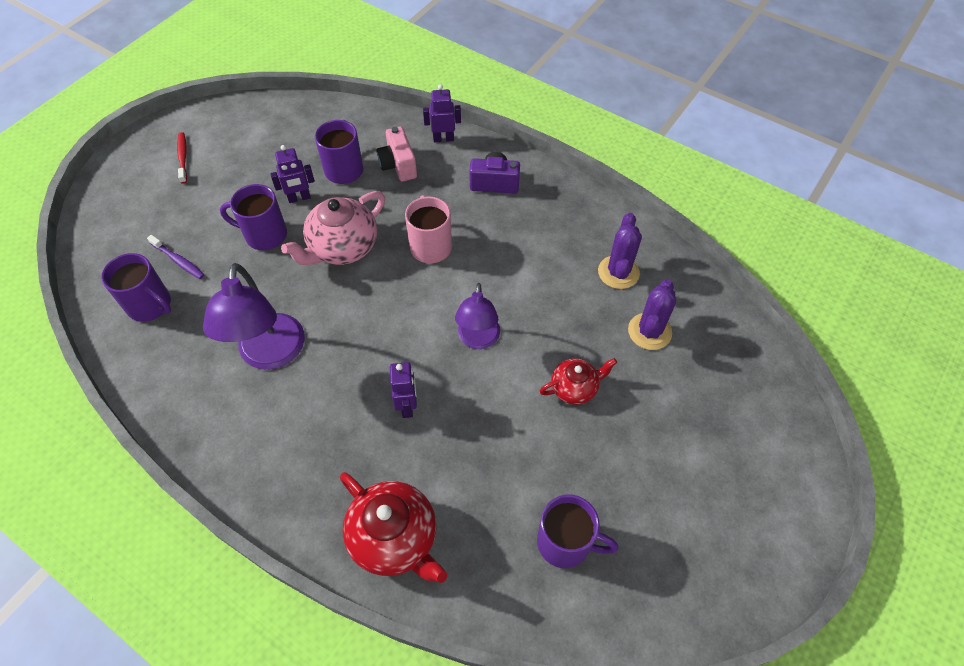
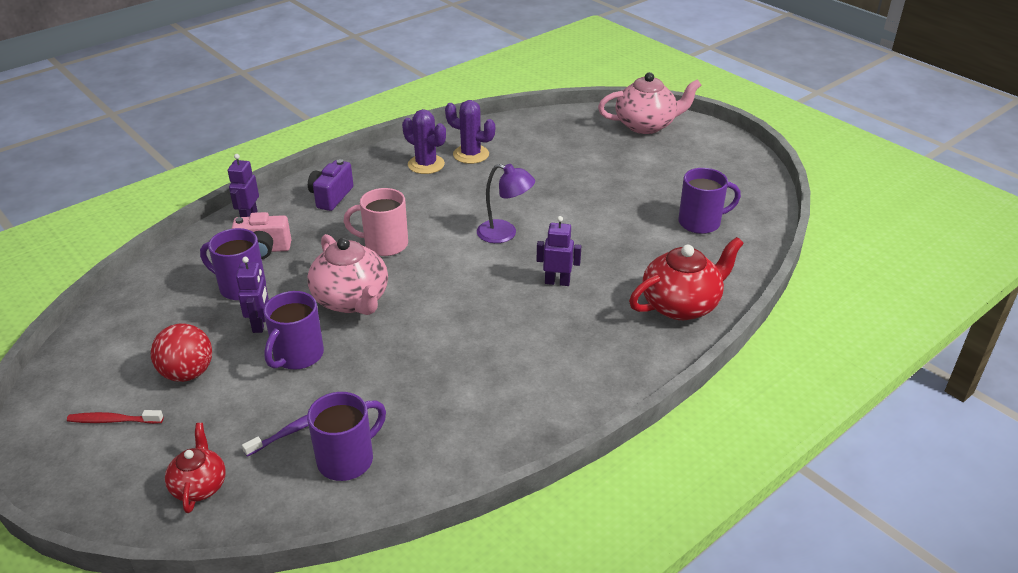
camera: 75 degrees left, 20 degrees down
(236, 177) = (188, 373): none -> red ball
(270, 354) = (464, 364): purple lamp -> none
(566, 542) = (701, 222): purple mug -> purple mug turned 45 degrees clockwise
(575, 388) = (572, 195): red teapot -> red teapot (199, 486)
(649, 331) = (534, 153): purple cactus -> purple cactus (426, 164)
(777, 444) = (646, 125): none -> pink teapot

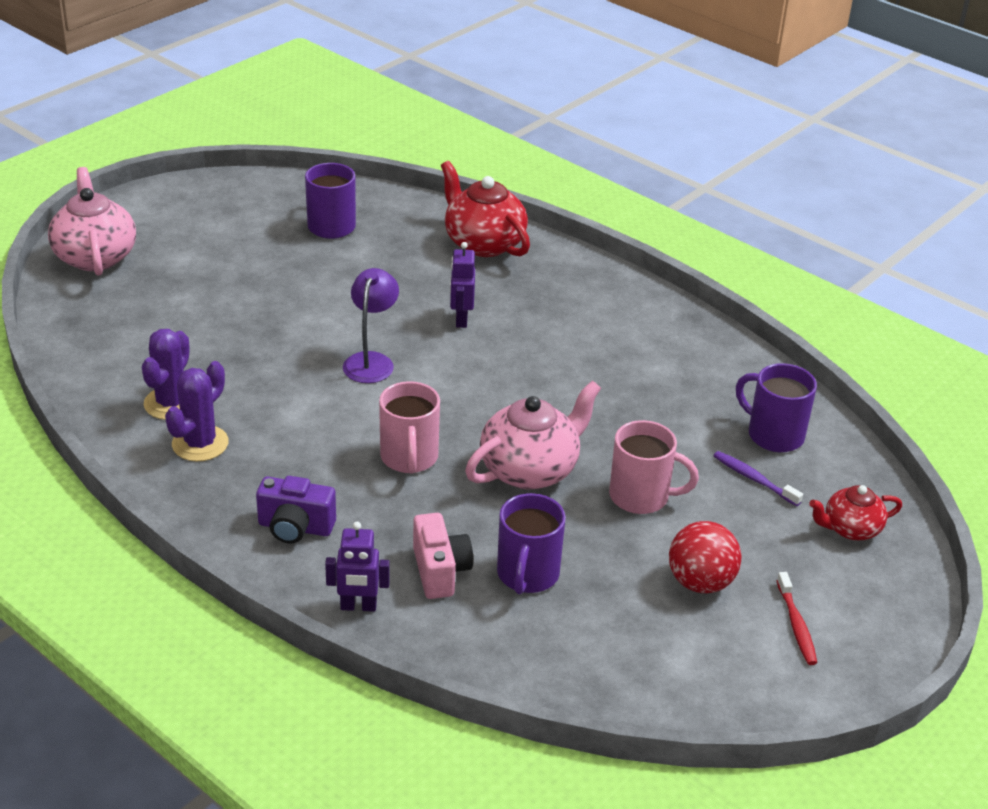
camera: 100 degrees left, 0 degrees up
(260, 324) = (596, 540): purple robot -> none
(297, 356) = (641, 496): purple mug -> pink mug

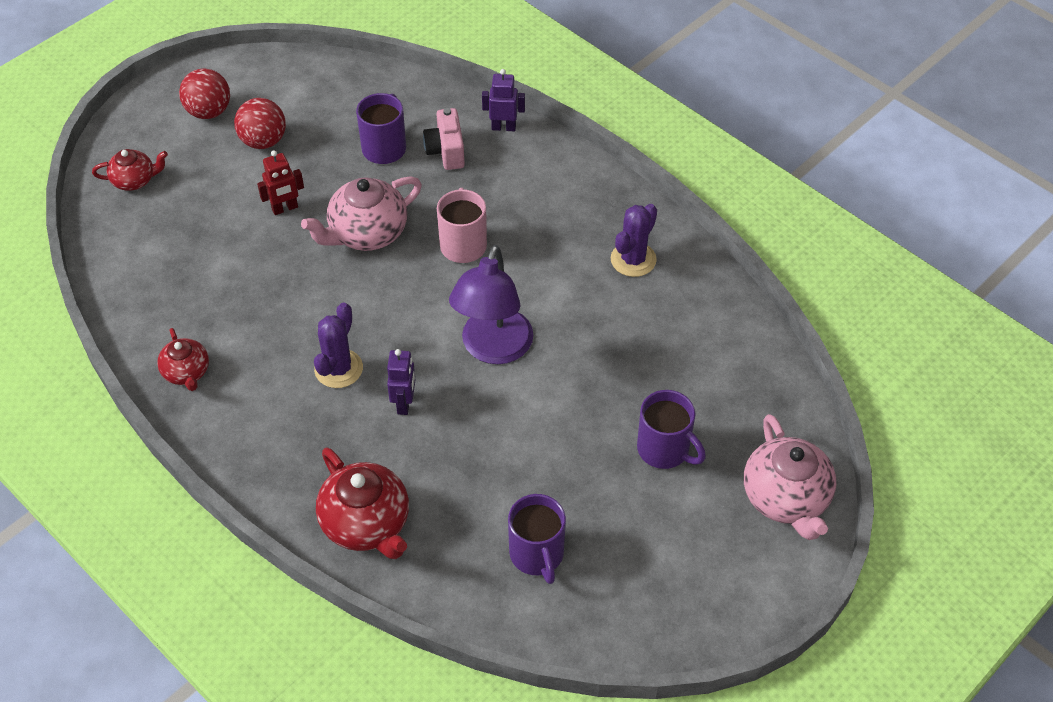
camera: 175 degrees left, 15 degrees up
(171, 403) = (665, 301): purple cactus -> purple cactus (338, 369)
(295, 528) = (550, 185): purple camera -> none
(371, 361) = (493, 349): purple lamp -> purple lamp, size x1.54
(641, 496) = (285, 208): pink mug -> red robot
(691, 342) = (187, 373): none -> red teapot
(754, 479) = (189, 223): purple toothbrush -> none
(773, 435) = (155, 265): purple mug -> purple mug (664, 449)
(796, 625) = (209, 111): red toothbrush -> red ball

